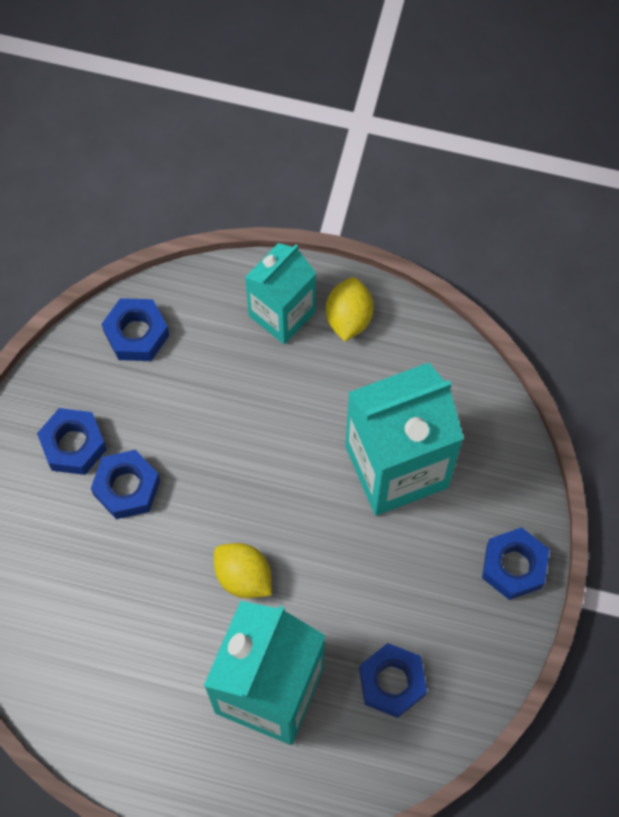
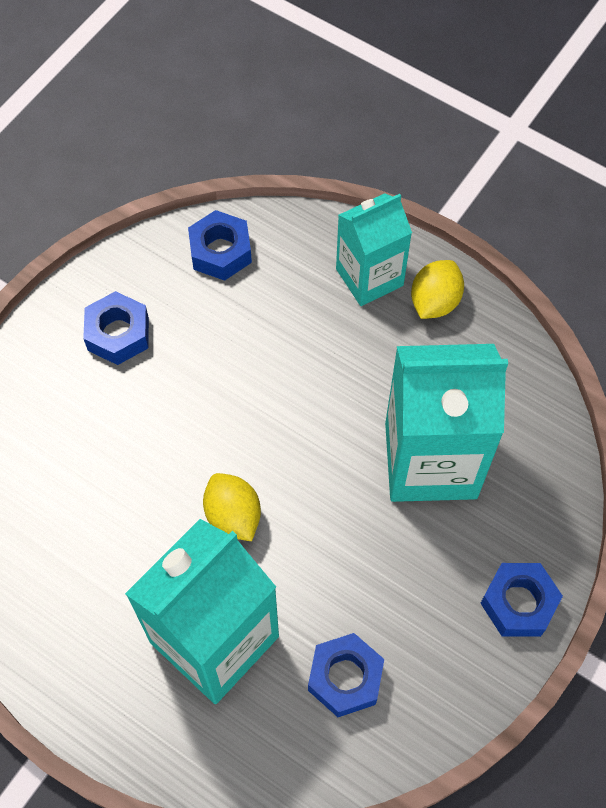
camera: 20 degrees right, 5 degrees down
(127, 488) = (152, 391): blue nut -> none

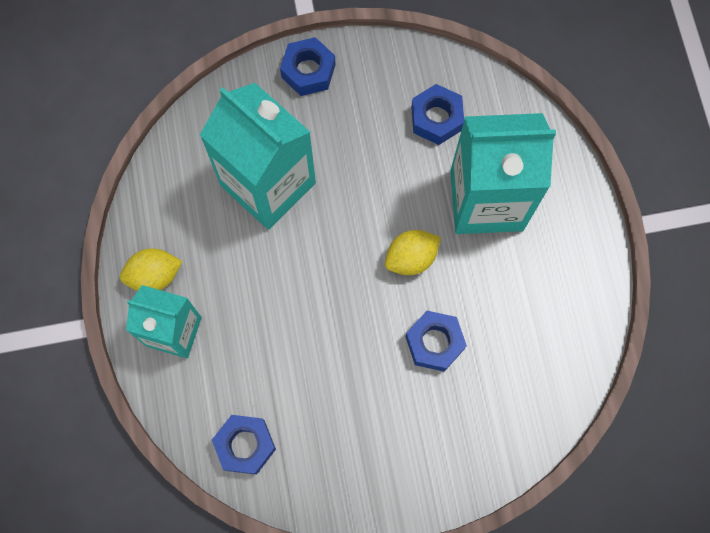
camera: 135 degrees left, 10 degrees up
(118, 334) = (368, 447): blue nut -> blue nut (434, 343)
(233, 516) = (411, 258): yellow lemon -> yellow lemon turned 45 degrees clockwise

